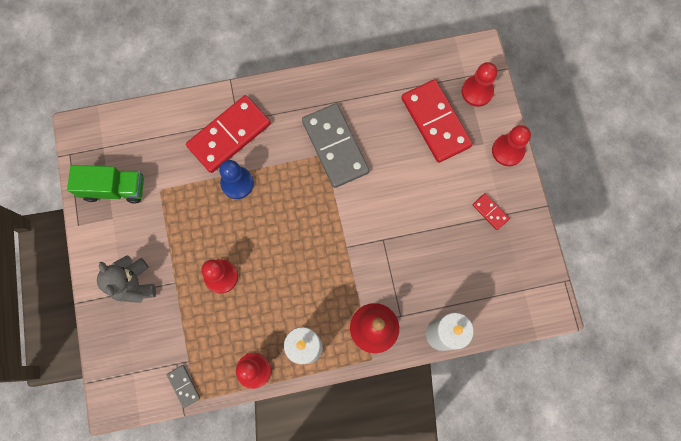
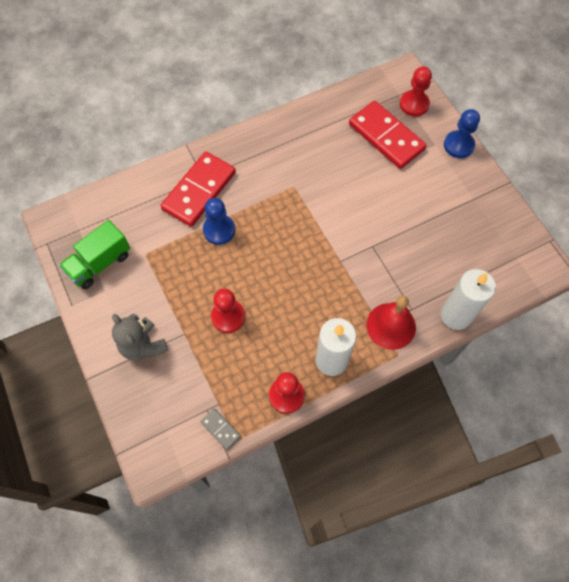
camera: 15 degrees left, 10 degrees down
(114, 188) = (100, 263): green truck -> green truck turned 150 degrees clockwise
(335, 147) = (302, 178): grey domino -> none
(490, 212) = (461, 199): red domino -> none
(507, 151) = (458, 145): red pawn -> blue pawn

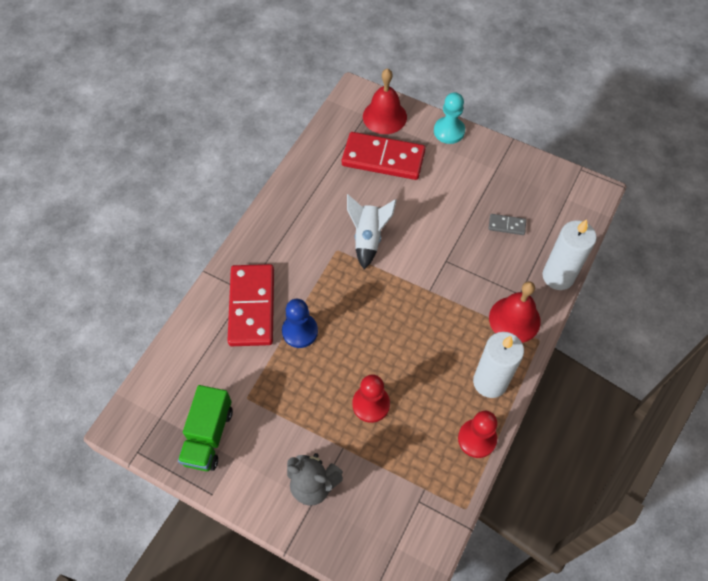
camera: 35 degrees left, 5 degrees down
(220, 429) = (444, 509): grey domino -> grey domino (506, 225)
(325, 192) = (368, 238): none -> white rocket
(414, 104) = (384, 116): red pawn -> red bell
(458, 145) = (449, 131): blue pawn -> turquoise pawn

